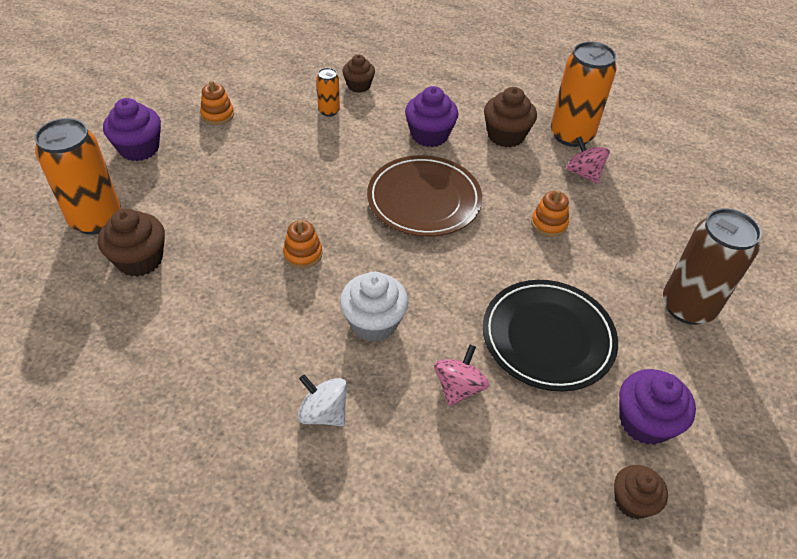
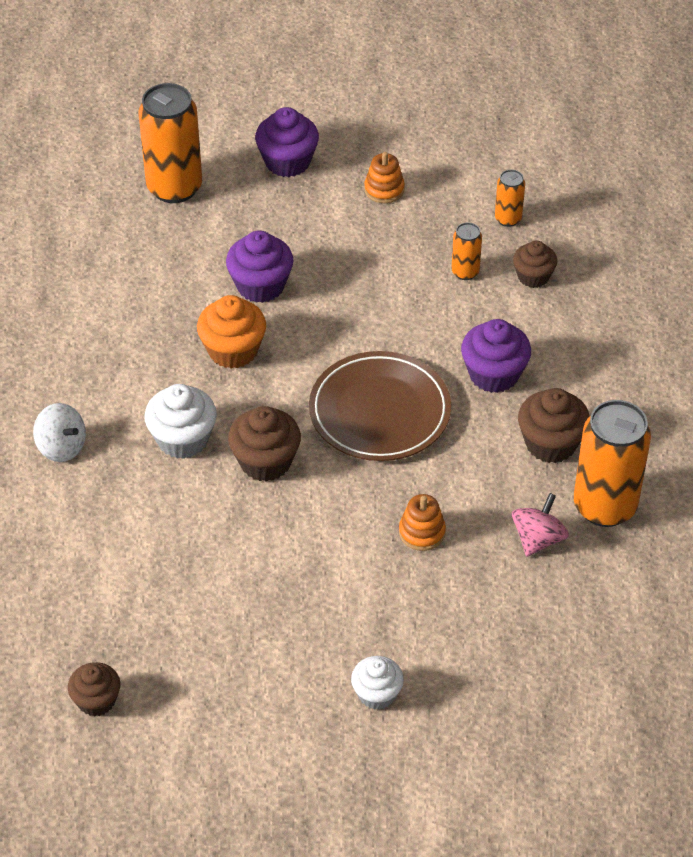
camera: 65 degrees right, 0 degrees up
(140, 260) = (147, 243): brown cupcake -> brown cupcake (265, 461)
(299, 75) = (508, 219): none -> orange can
(303, 254) = (233, 350): orange stacking toy -> orange cupcake
(323, 413) = (62, 447): white spinning top -> white spinning top turned 120 degrees clockwise
(458, 387) = (146, 531): pink spinning top -> none
(548, 337) = (251, 581): black plate -> none
(644, 421) = (192, 689): purple cupcake -> purple cupcake (260, 285)
(687, 306) = (377, 694): brown can -> white cupcake

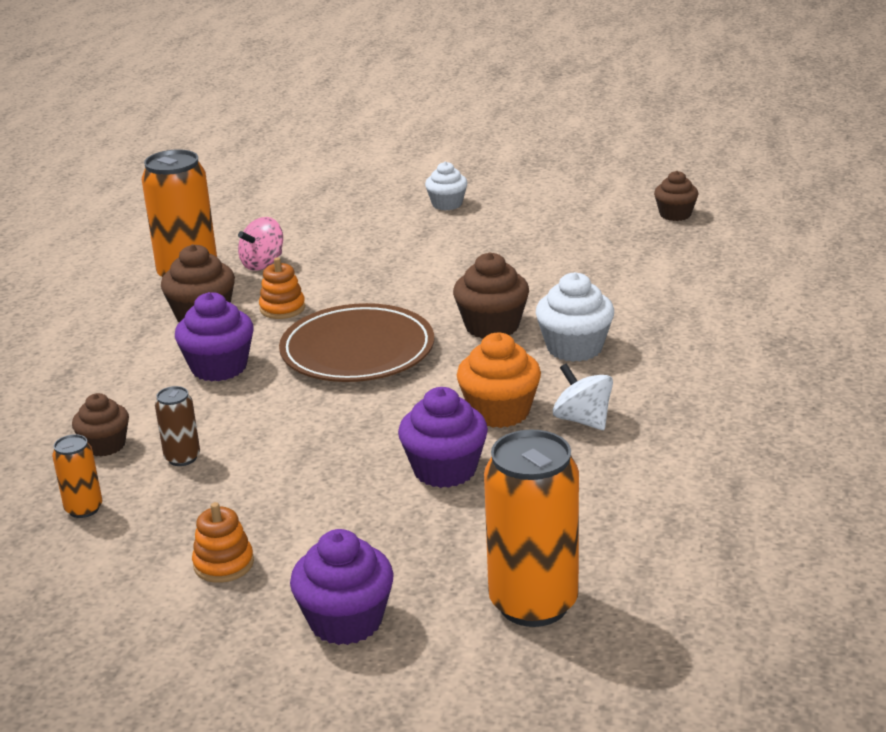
camera: 165 degrees left, 20 degrees down
(62, 447) = (707, 352): white spinning top -> white spinning top (582, 420)
(422, 532) = (363, 274): orange stacking toy -> orange stacking toy (282, 308)
(465, 272) = (182, 458): orange can -> brown can

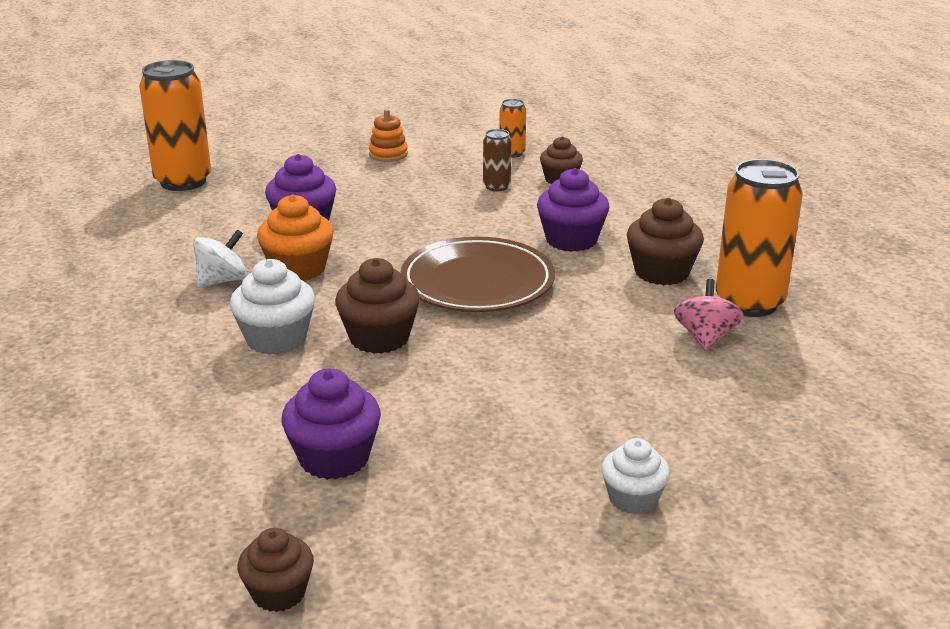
camera: 145 degrees right, 0 degrees up
(282, 308) = (604, 298): orange stacking toy -> none
(346, 621) = (287, 152): purple cupcake -> purple cupcake (334, 458)
(582, 420) = (222, 280): white spinning top -> white spinning top turned 60 degrees counterclockwise

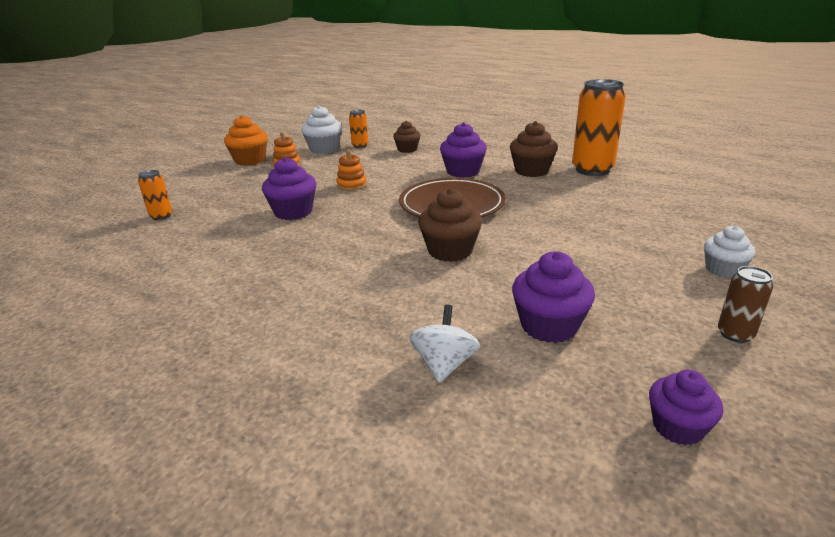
camera: 35 degrees left, 0 degrees up
(183, 181) = (161, 216): orange can -> orange can, size x0.48
(222, 280) = (289, 259): white spinning top -> white spinning top (444, 364)
(276, 339) = (387, 277): white cupcake -> white cupcake (324, 149)
(279, 593) = (677, 427): brown cupcake -> purple cupcake
(298, 269) = (332, 235): orange cupcake -> orange cupcake (250, 160)
(413, 211) = (351, 185): none -> orange stacking toy
(496, 186) = (379, 161): brown can -> brown can (735, 334)
(705, 337) = (604, 189): pink spinning top -> none

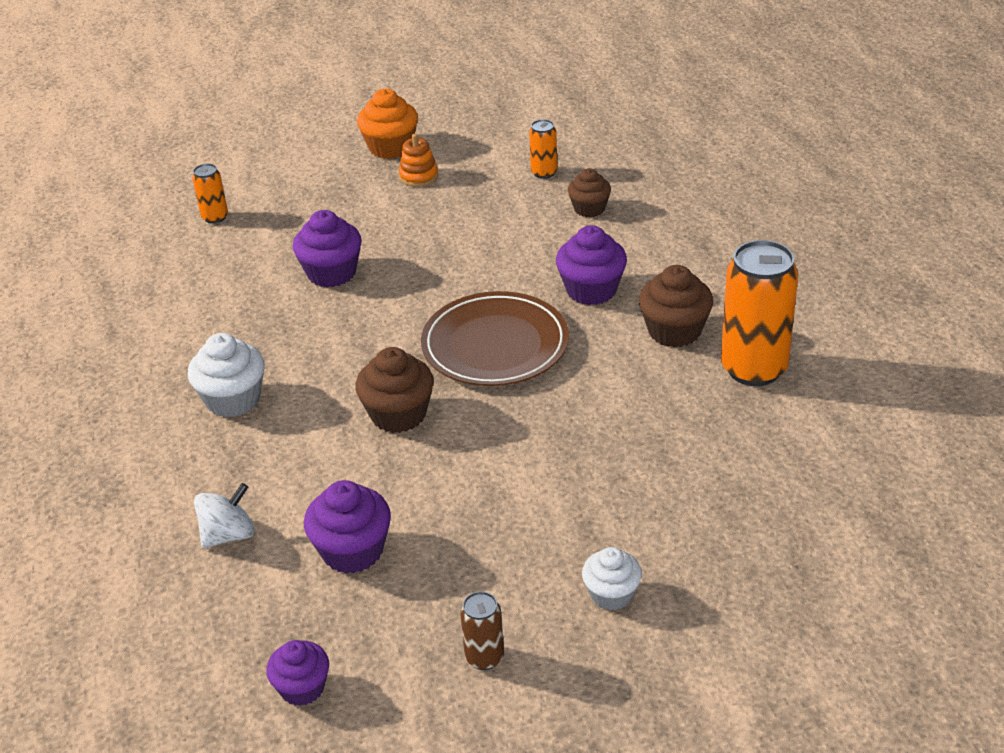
camera: 40 degrees right, 10 degrees up
(324, 149) = (495, 160): white cupcake -> white cupcake (233, 399)
(351, 185) = (439, 253): orange stacking toy -> none

